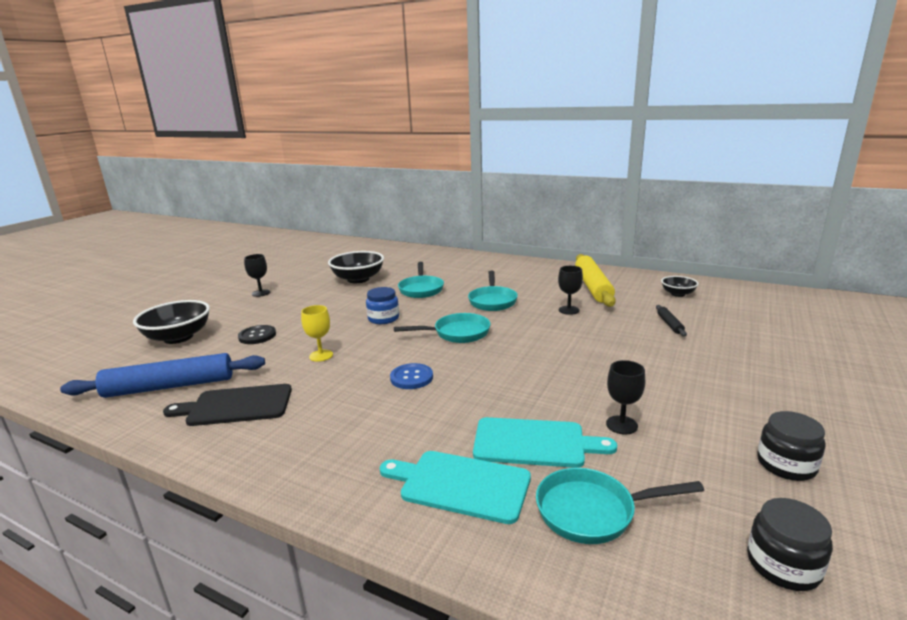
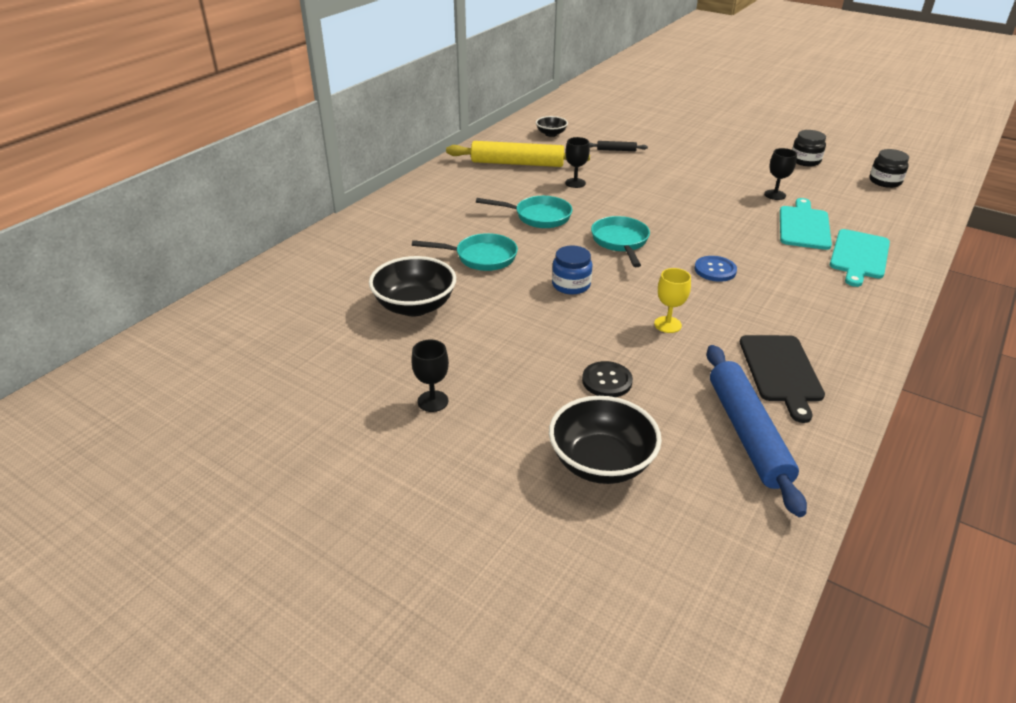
camera: 85 degrees left, 15 degrees up
(592, 511) = (867, 218): turquoise pan -> none

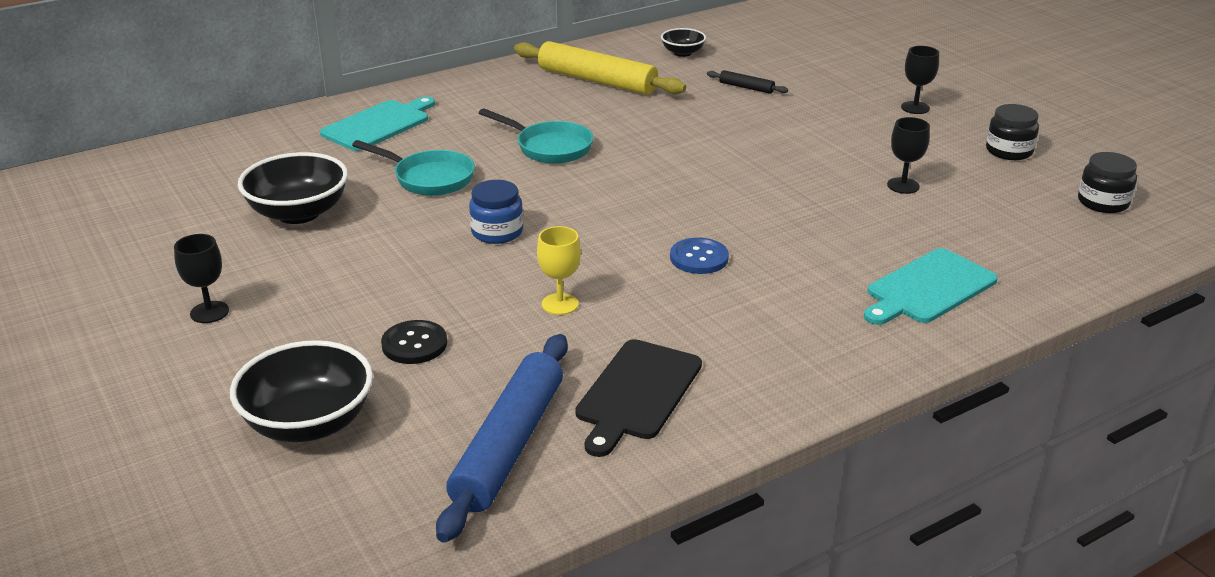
camera: 25 degrees right, 5 degrees down
(575, 183) = (642, 117): black goblet -> black goblet (915, 108)
(620, 242) = (616, 198): turquoise pan -> none
(804, 226) = (894, 233): turquoise cutting board -> turquoise cutting board (379, 125)

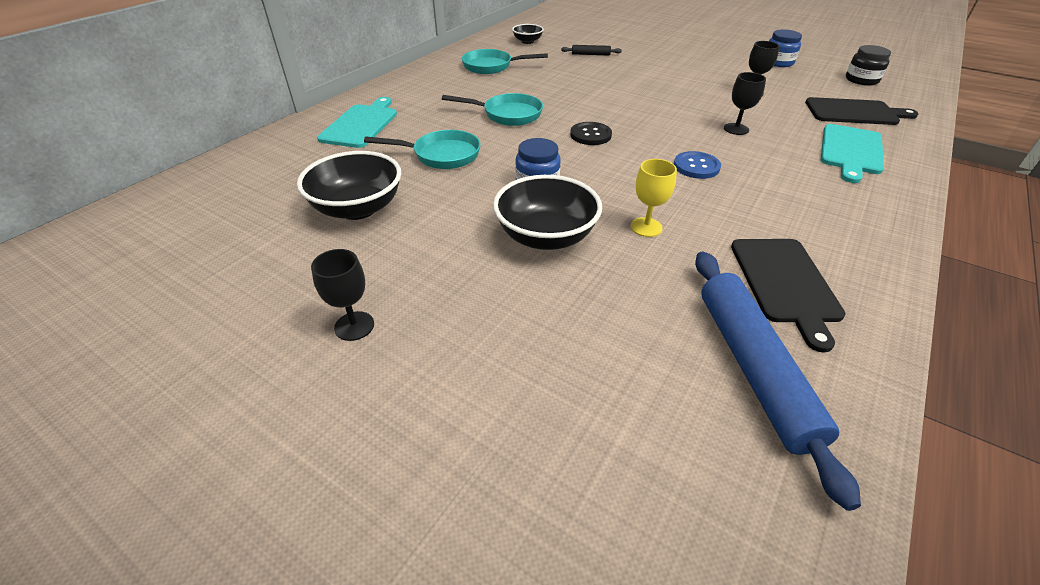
camera: 25 degrees left, 10 degrees up
(309, 423) = (562, 414): black bowl -> black bowl (546, 237)
(414, 344) = (573, 297): black button -> black button (590, 135)
(597, 80) = (491, 66): yellow rolling pin -> turquoise pan
(915, 108) = (699, 49): black goblet -> black goblet (736, 129)
(1009, 151) = (778, 62): black jar -> blue jar
(1015, 243) = (854, 112): none -> black cutting board

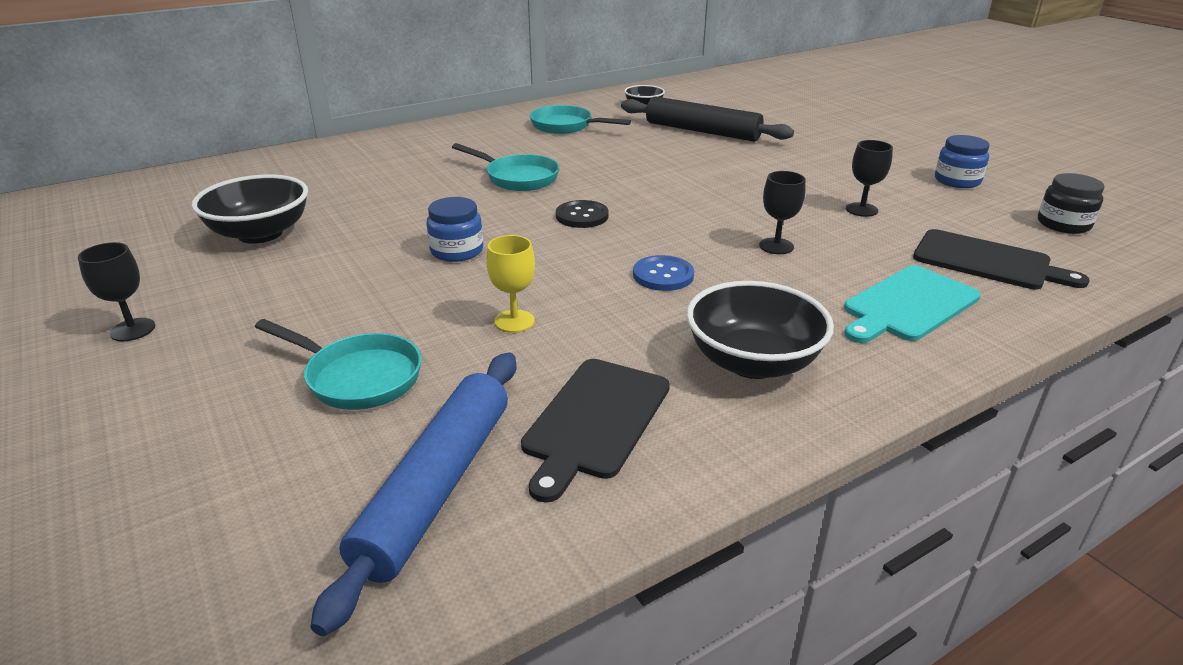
camera: 25 degrees right, 10 degrees down
(361, 124) = (359, 160): turquoise cutting board -> none
(441, 155) = (397, 203): turquoise pan -> turquoise pan (358, 377)
(546, 237) = (397, 302): black bowl -> black bowl (752, 362)
(590, 54) = (702, 131): black rolling pin -> black rolling pin, size x2.28

